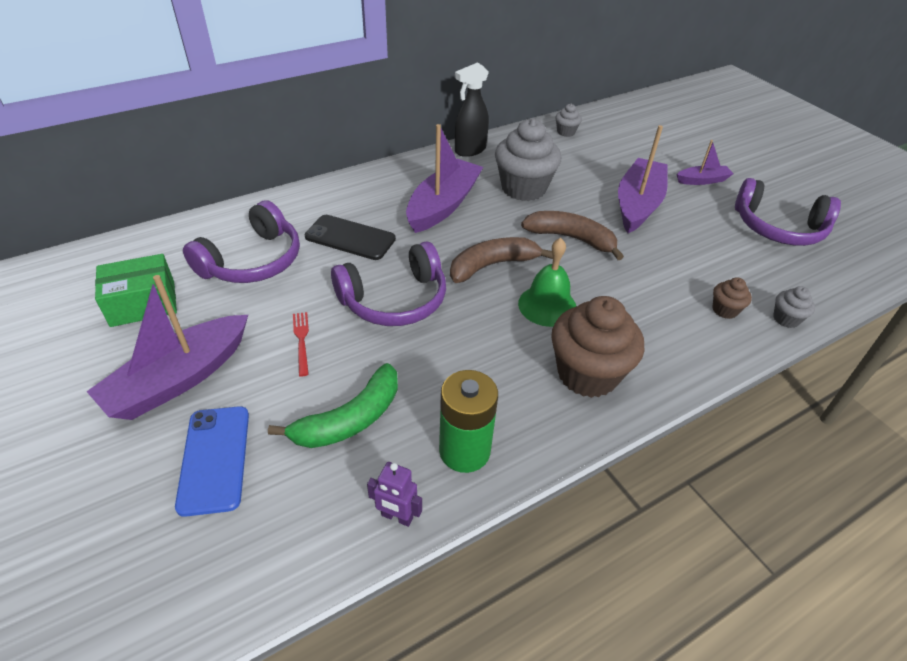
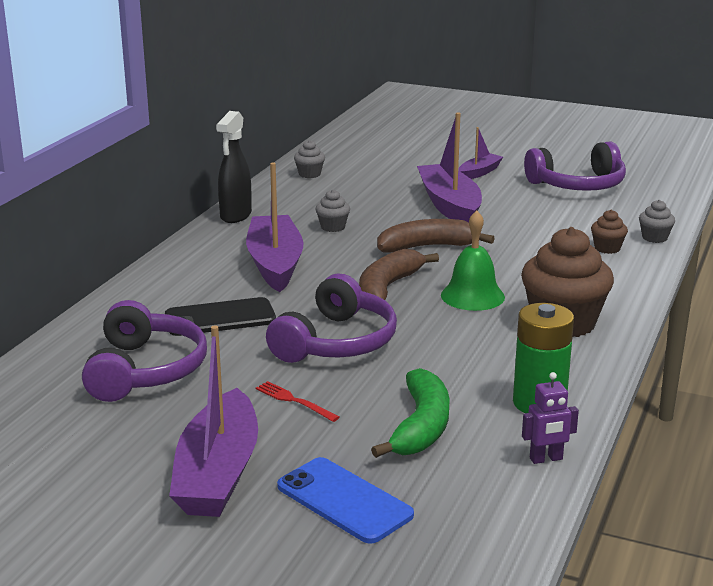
camera: 35 degrees left, 20 degrees down
(143, 303) = (78, 444): green box -> none
(523, 188) = (333, 227): grey cupcake -> grey cupcake, size x0.46

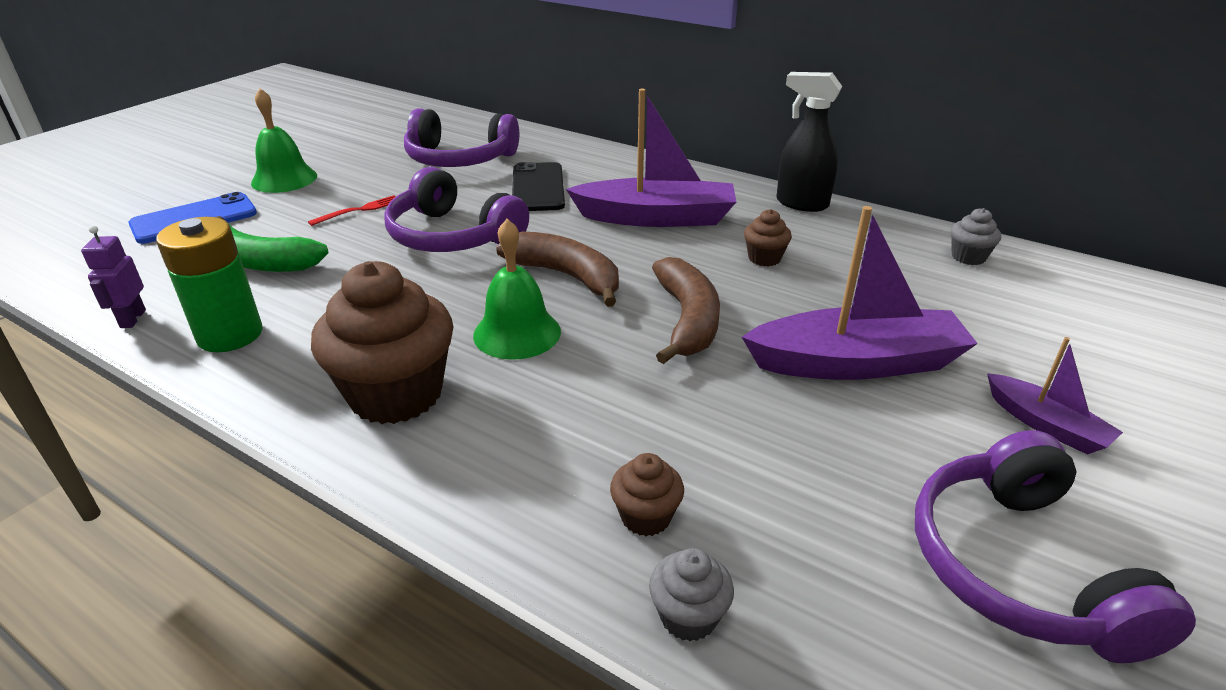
camera: 100 degrees right, 10 degrees up
(218, 473) = (284, 179): purple boat -> green bell
(333, 227) = (764, 258): grey cupcake -> brown cupcake

